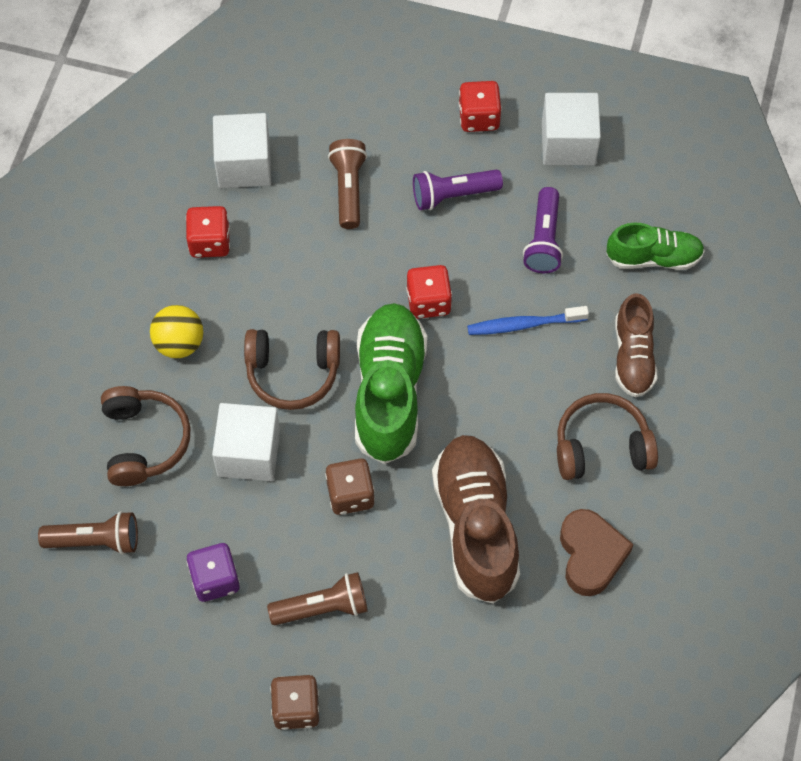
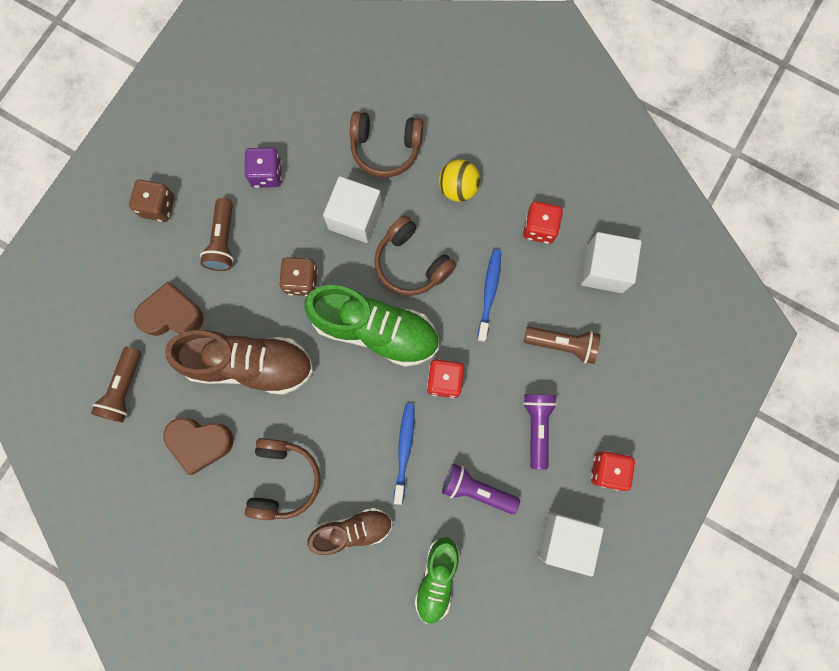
camera: 105 degrees right, 15 degrees up
(95, 540) = (320, 103): brown flashlight -> brown flashlight (124, 389)
(292, 373) = (411, 263): brown headphones -> brown headphones turned 60 degrees counterclockwise
(307, 278) = (489, 293): none -> blue toothbrush
(439, 641) = (172, 314): none -> brown heart
(633, 356) = (352, 530): brown shoe -> brown shoe turned 150 degrees clockwise

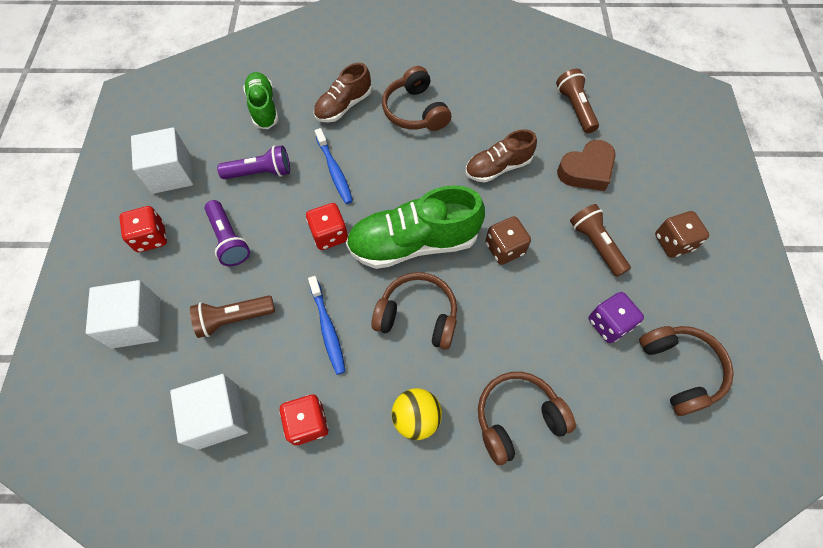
camera: 150 degrees right, 15 degrees down
(200, 443) = (492, 103): brown heart -> none
(243, 115) = (679, 370): none -> brown headphones
(249, 364) = (498, 167): brown shoe -> brown shoe, size x0.59
(355, 217) = (497, 329): white cube -> white cube (136, 323)

